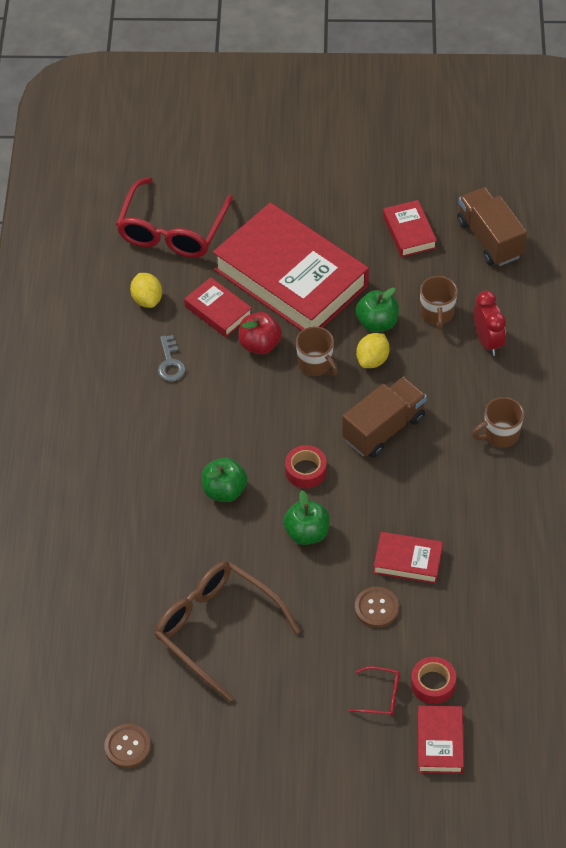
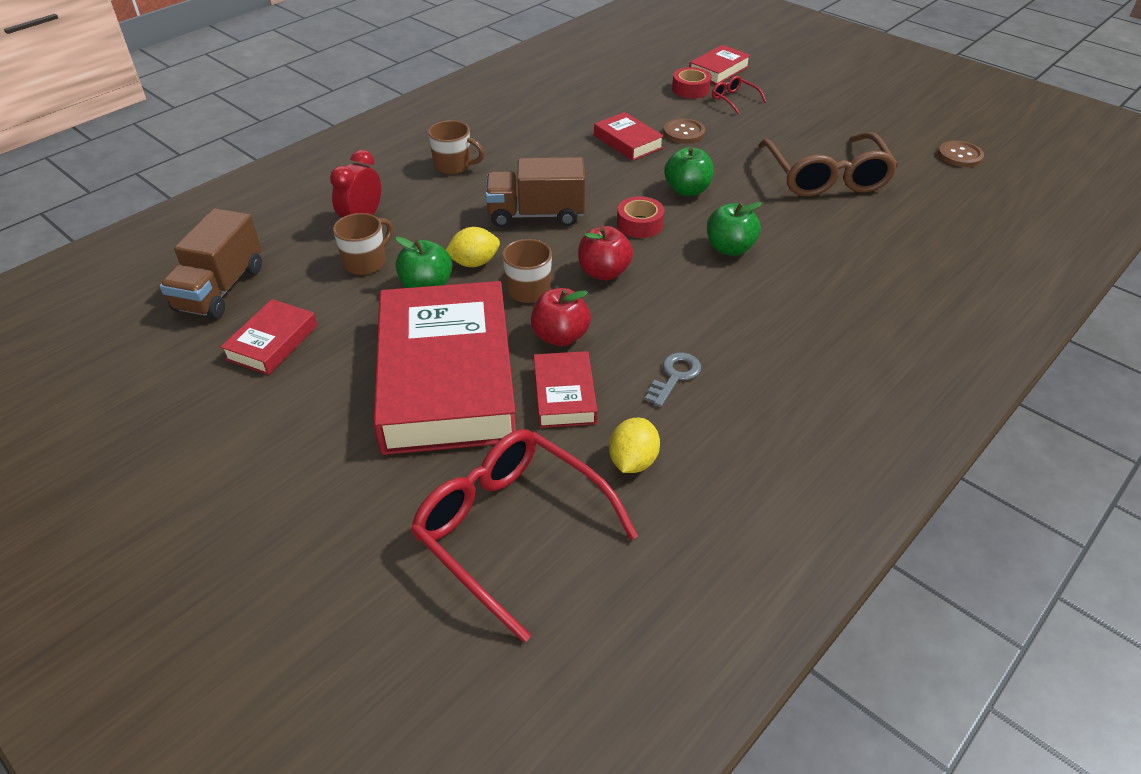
camera: 140 degrees left, 10 degrees down
(172, 231) = (509, 529): red glasses -> red glasses turned 105 degrees counterclockwise
(285, 410) = (604, 272): none -> red apple

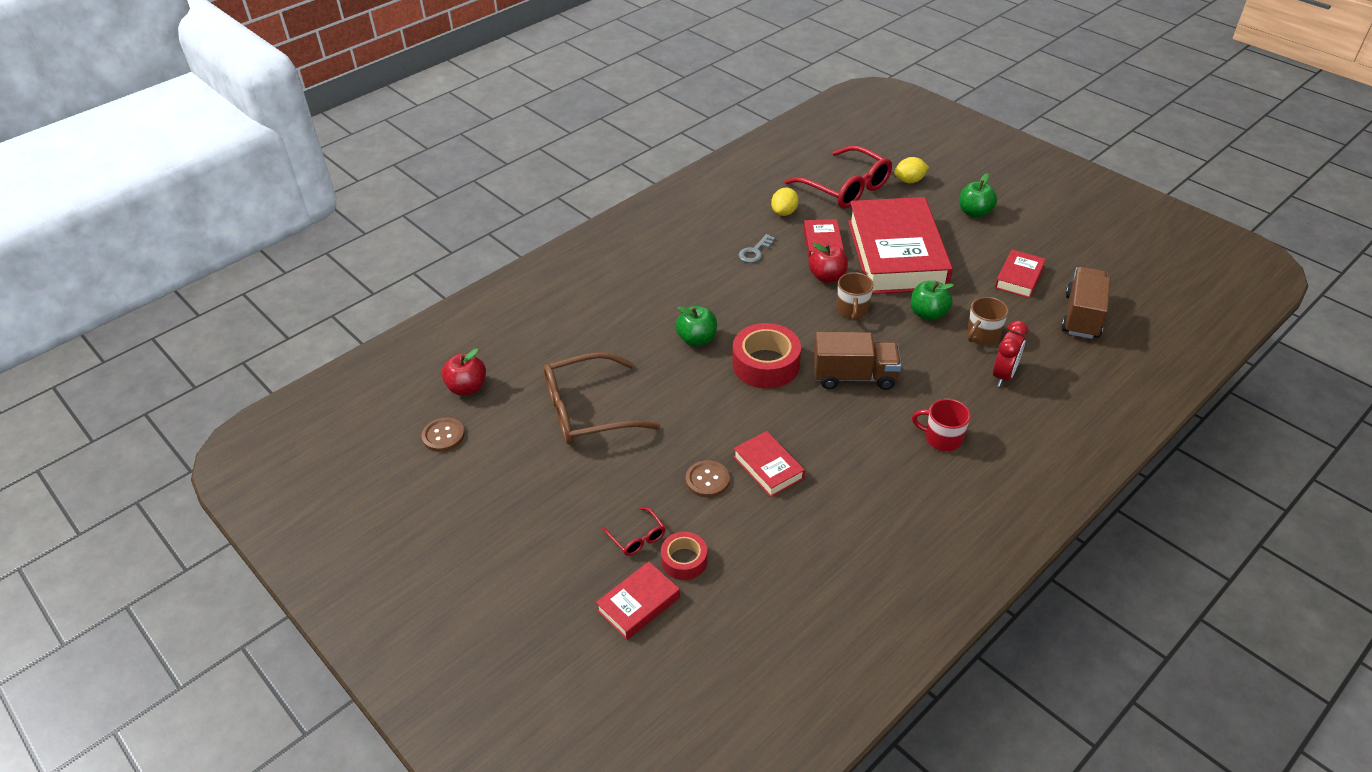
camera: 175 degrees left, 0 degrees up
(454, 166) = (942, 438): brown mug -> red mug
(474, 263) = (897, 332): yellow lemon -> yellow lemon (909, 181)
(604, 272) = (797, 322): red apple -> red apple (467, 388)
(639, 224) = (766, 364): red tape -> red tape, size x1.74
(687, 190) = (719, 400): green apple -> green apple (974, 212)
(826, 178) = (586, 411): brown glasses -> brown glasses turned 105 degrees counterclockwise

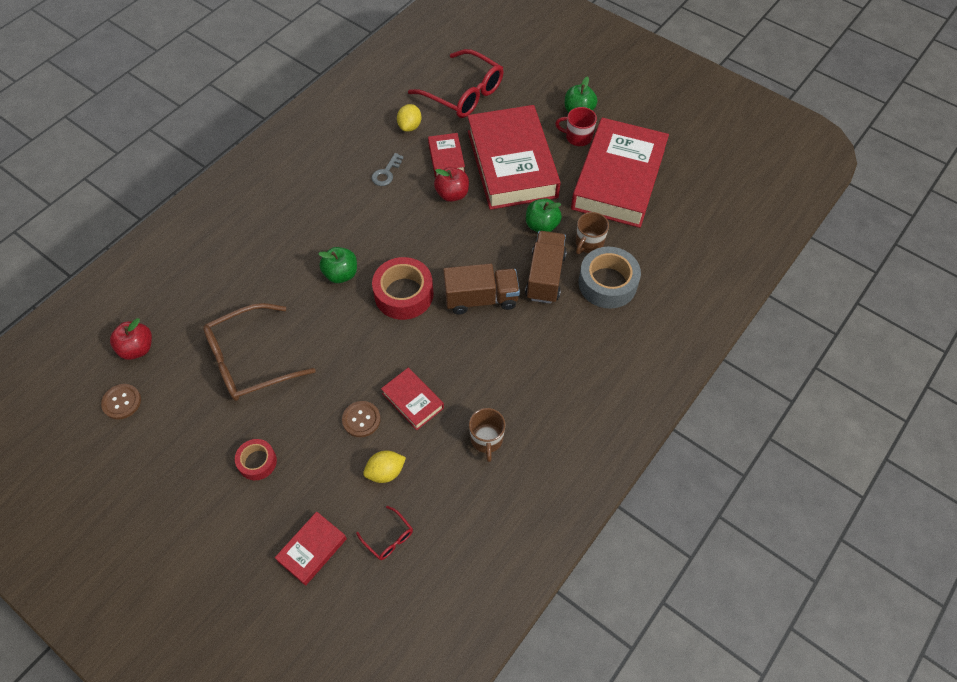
camera: 10 degrees left, 15 degrees up
(637, 538) = (306, 485): red glasses -> red glasses (389, 538)
(684, 560) = (347, 502): red tape -> red tape (257, 462)
(852, 310) = (476, 228): brown mug -> brown mug (486, 439)
(909, 181) = (520, 81): yellow lemon -> yellow lemon (385, 472)
(942, 438) = (558, 354): red mug -> red mug (577, 137)
(1003, 375) = (607, 283): red clock -> grey tape
(1019, 277) = (618, 179): red book -> red book, size x2.29
(1082, 316) = (671, 215): brown truck -> brown truck (545, 276)

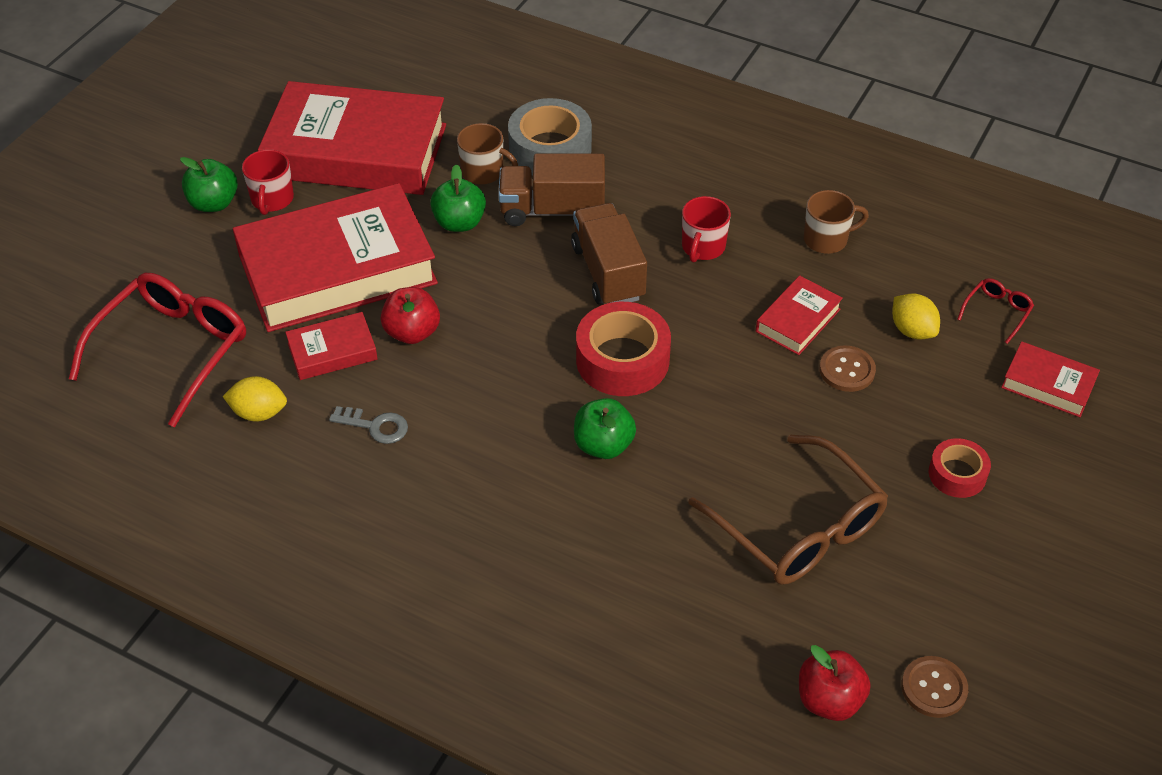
camera: 100 degrees left, 10 degrees down
(494, 357) = (702, 247): none -> red mug

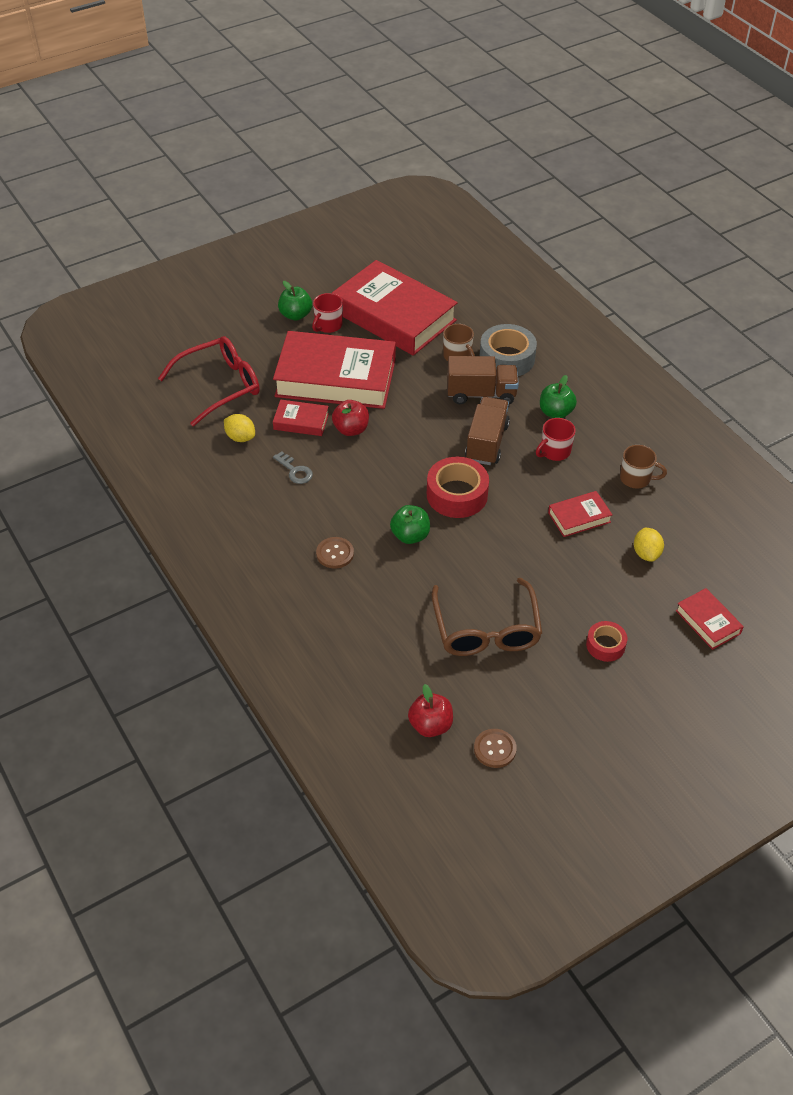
camera: 30 degrees right, 0 degrees up
(459, 223) = (422, 380): green apple -> green apple (555, 412)
(552, 210) = (481, 394): brown truck -> brown truck turned 150 degrees clockwise
(847, 370) = (586, 558): brown button -> brown button (335, 553)
(997, 312) = (711, 566): red glasses -> none

